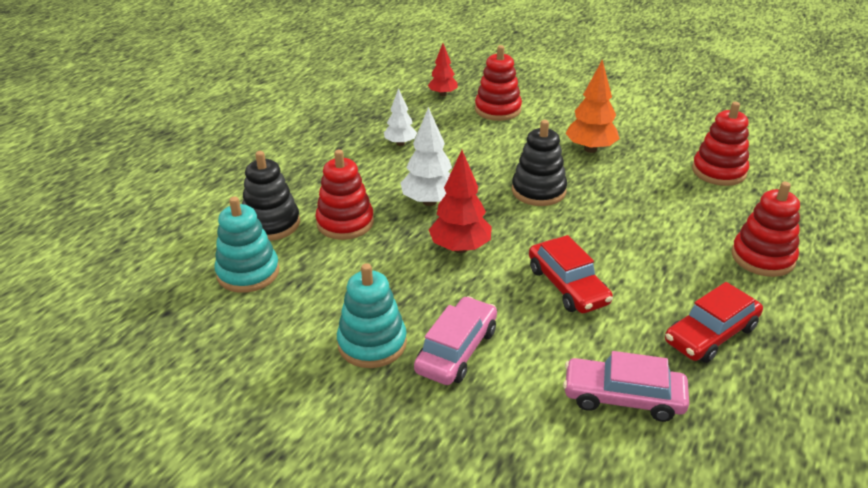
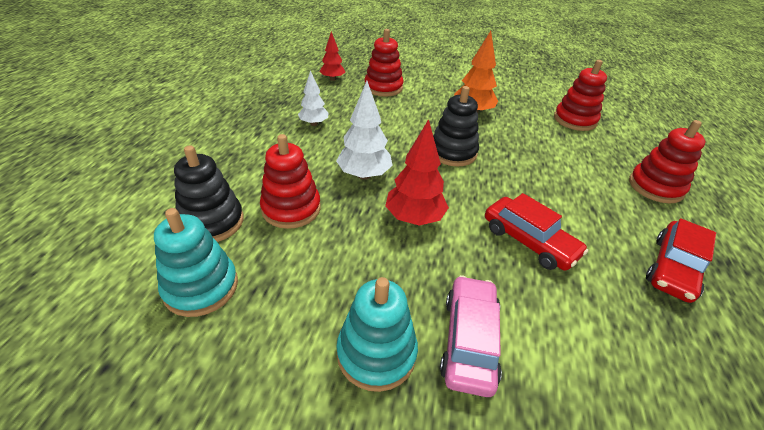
camera: 20 degrees left, 5 degrees up
(623, 397) = (654, 360): pink car -> none

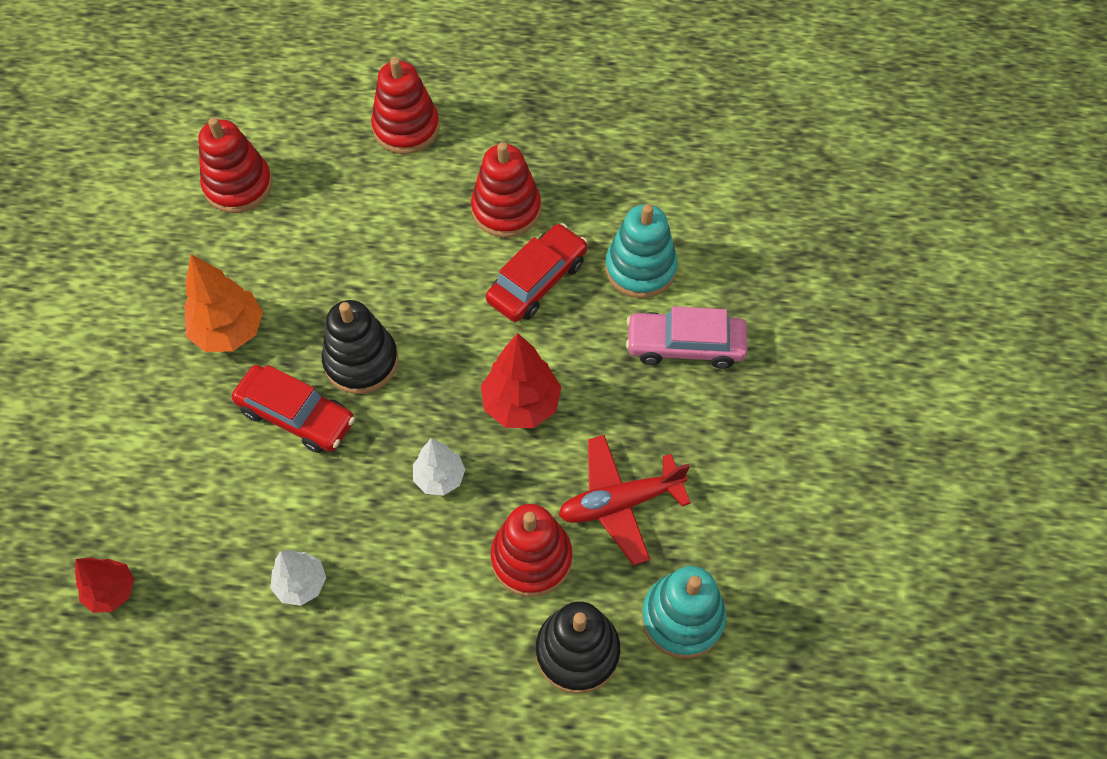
camera: 95 degrees left, 20 degrees up
(317, 263) = (620, 503): none -> red plane
(364, 175) = (439, 477): white tree -> white tree, size x0.64
(376, 353) = (718, 424): turquoise stacking toy -> turquoise stacking toy (640, 268)
(383, 87) = (144, 486): red stacking toy -> red stacking toy (506, 209)
(673, 268) = (551, 153): red car -> red car (296, 416)

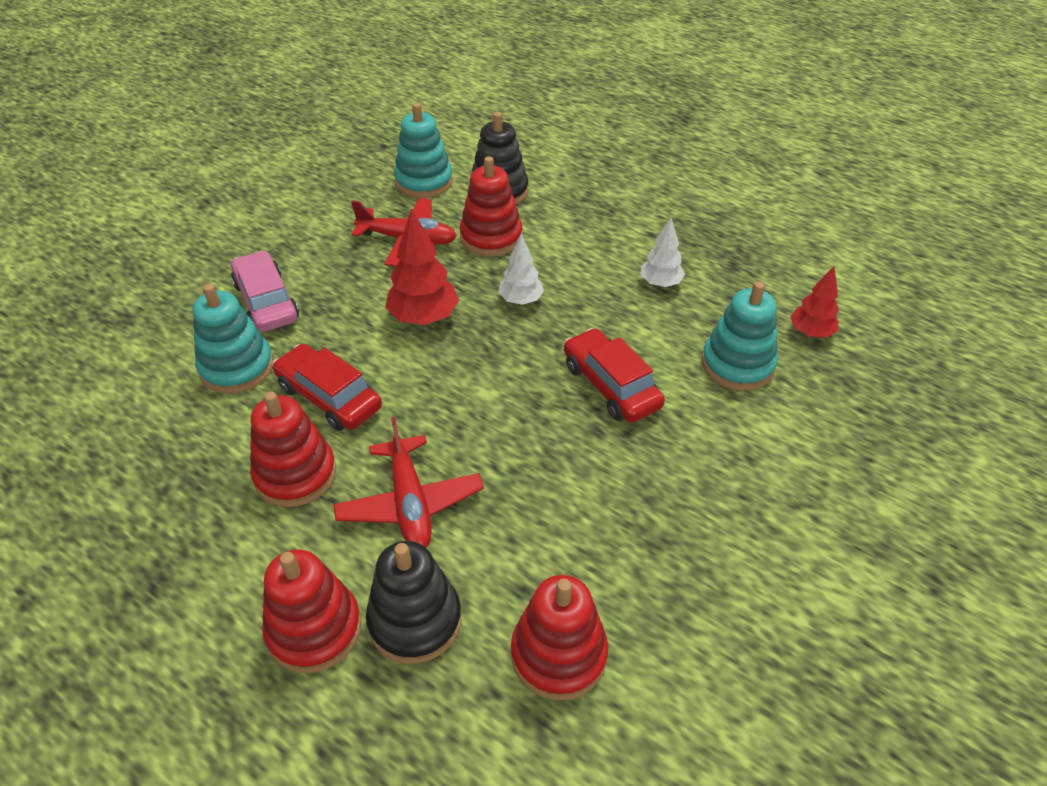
camera: 150 degrees left, 15 degrees down
(181, 504) = (737, 365): none -> turquoise stacking toy
(229, 331) = (642, 483): orange tree -> none
(361, 361) = (530, 402): black stacking toy -> black stacking toy (415, 620)
(403, 230) = (410, 503): none -> red plane
(537, 281) = (329, 397): red car -> red car turned 60 degrees clockwise
(685, 345) = (266, 302): pink car -> pink car turned 150 degrees counterclockwise

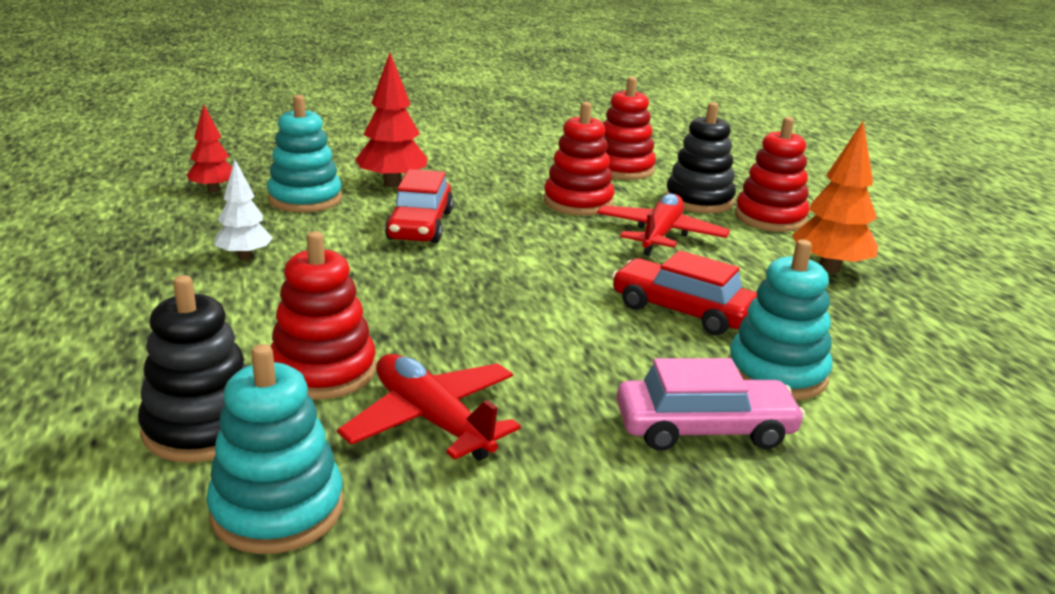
camera: 145 degrees left, 20 degrees down
(222, 543) = (829, 268): none -> orange tree
(266, 302) = (704, 429): pink car -> pink car turned 105 degrees counterclockwise
(295, 474) = (747, 278): red stacking toy -> red stacking toy (578, 202)
(329, 397) = (682, 310): red car -> red car turned 135 degrees clockwise
(424, 318) = (519, 329): red tree -> red tree (392, 184)
(521, 300) = (397, 300): white tree -> none

